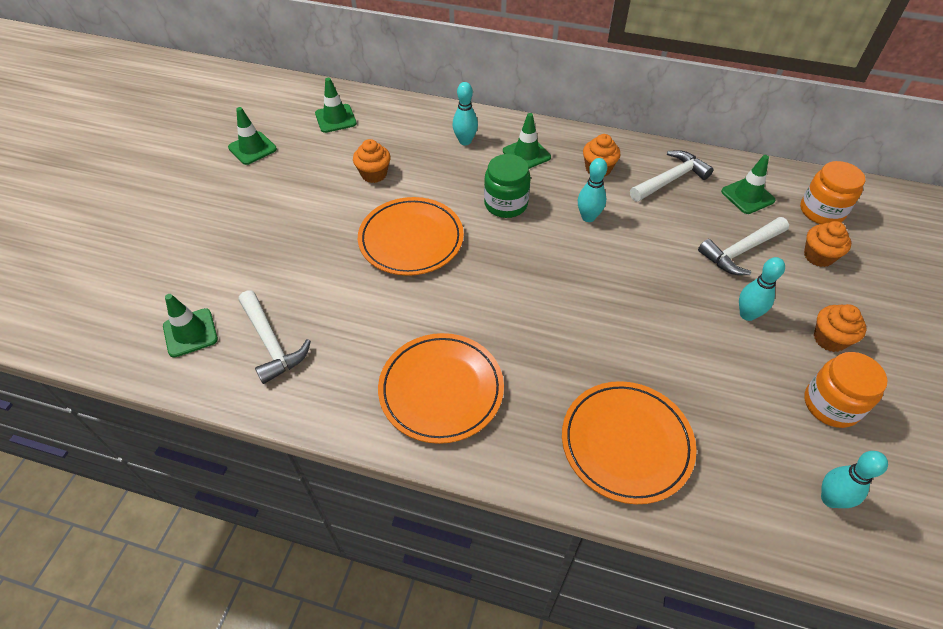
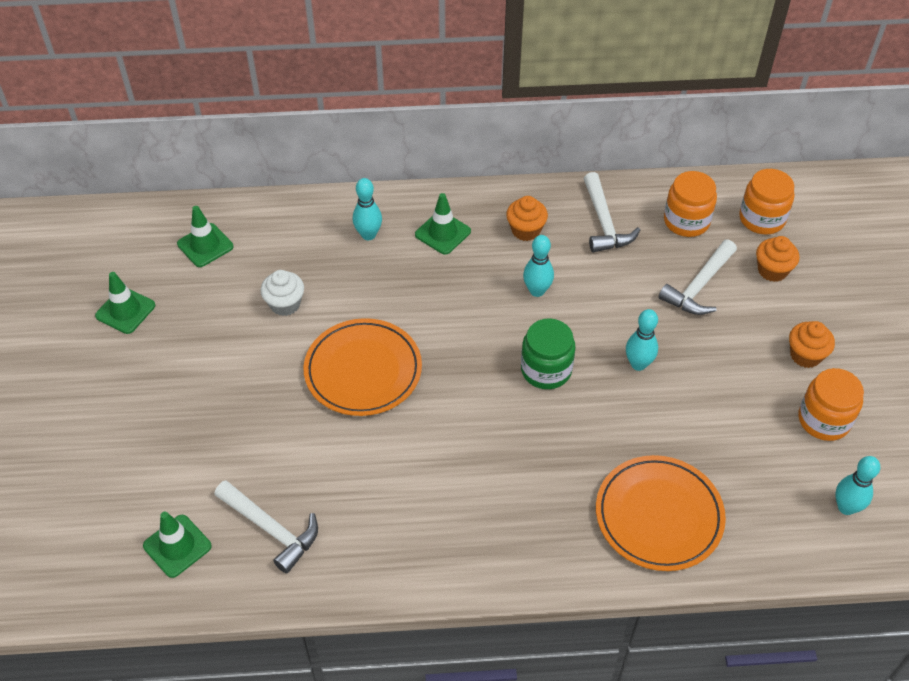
camera: 20 degrees left, 0 degrees up
(374, 174) = (285, 304): orange cupcake -> white cupcake
(441, 390) = (467, 521): orange plate -> none
(506, 204) = (445, 300): green jar -> green jar (546, 370)
(670, 179) = (604, 223): white hammer -> white hammer turned 135 degrees clockwise
(747, 196) = (686, 221): green traffic cone -> orange jar
(747, 314) = (725, 353): turquoise bowling pin -> turquoise bowling pin (638, 364)

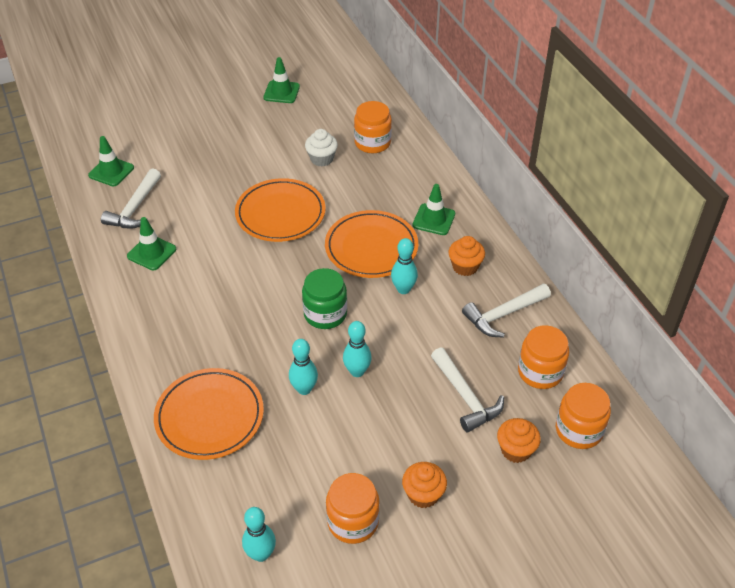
camera: 70 degrees right, 5 degrees down
(205, 245) = (354, 107): green traffic cone -> green traffic cone (151, 253)
(283, 247) = (372, 143): none -> orange jar
(368, 235) = (409, 181): turquoise bowling pin -> turquoise bowling pin (304, 389)
(461, 300) = (371, 247): none -> orange plate
(699, 286) = (465, 397): white hammer -> white hammer turned 135 degrees counterclockwise

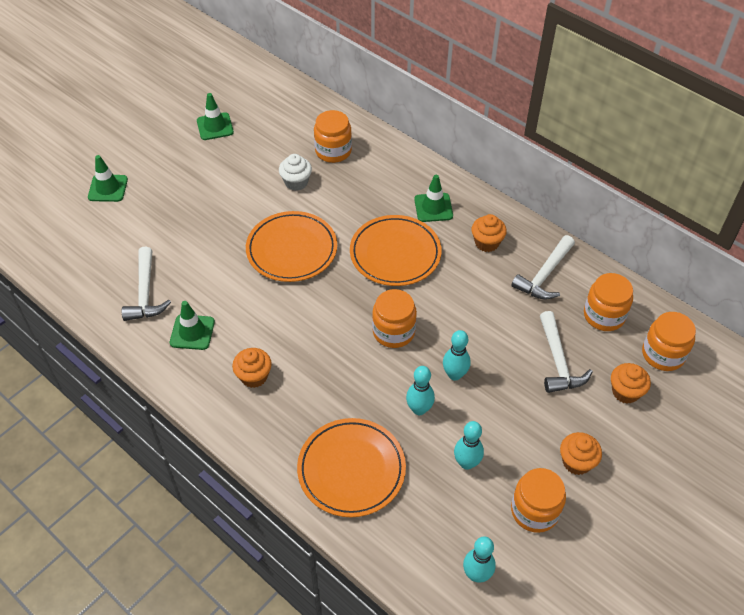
camera: 25 degrees left, 5 degrees up
(111, 171) = (95, 263): green traffic cone -> green traffic cone (108, 188)
(178, 307) = (254, 376): none -> orange cupcake
(325, 314) = (393, 332): green jar -> orange jar
(403, 289) = (447, 283): turquoise bowling pin -> turquoise bowling pin (466, 463)
(465, 397) = (558, 361): white hammer -> white hammer turned 45 degrees clockwise

